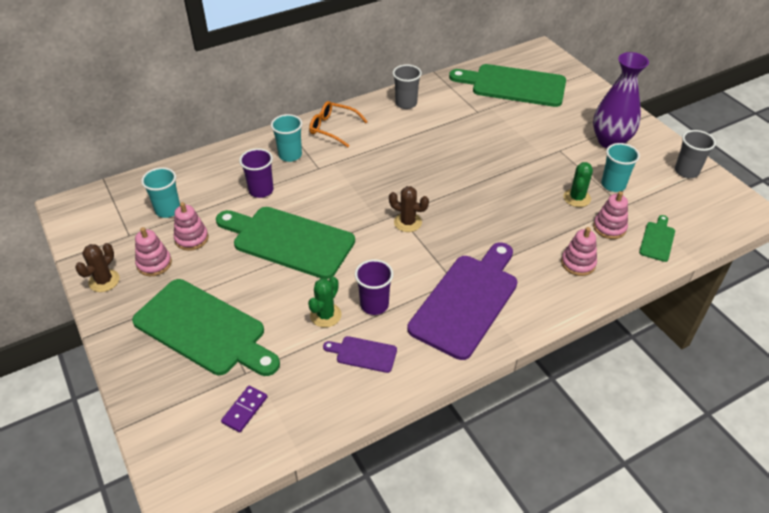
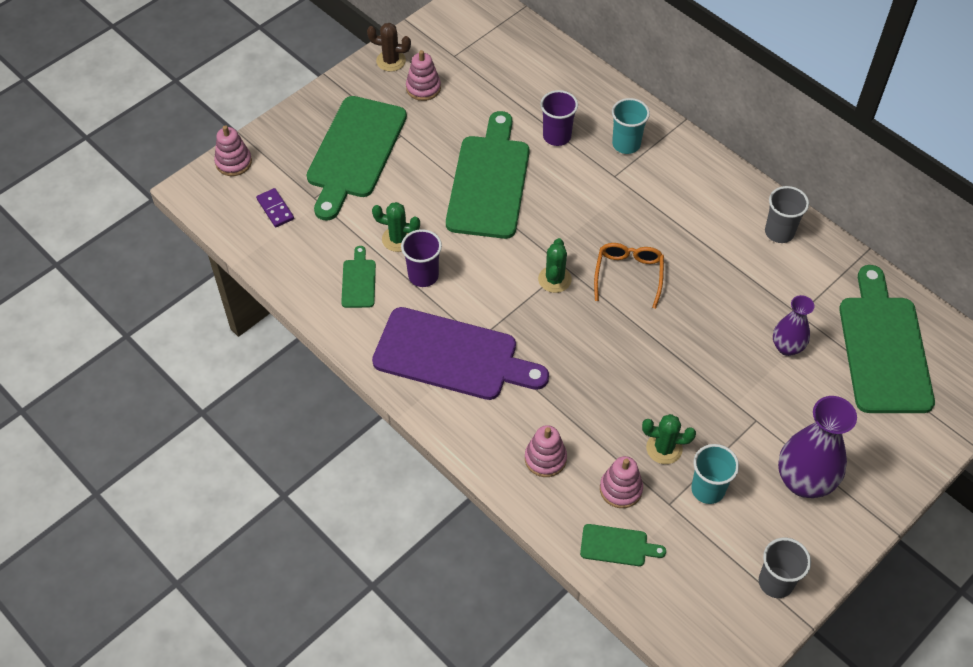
camera: 75 degrees right, 10 degrees up
(168, 210) = (499, 72): turquoise cup -> none
(191, 239) = (465, 104): pink stacking toy -> pink stacking toy (233, 162)
(244, 410) = (275, 209): purple domino -> purple domino turned 45 degrees clockwise
(333, 128) = (693, 170): orange glasses -> orange glasses (628, 275)
(363, 354) = (359, 281): purple cutting board -> green cutting board
(407, 222) = (554, 279): brown cactus -> green cactus
(503, 123) = (787, 347): none -> purple vase

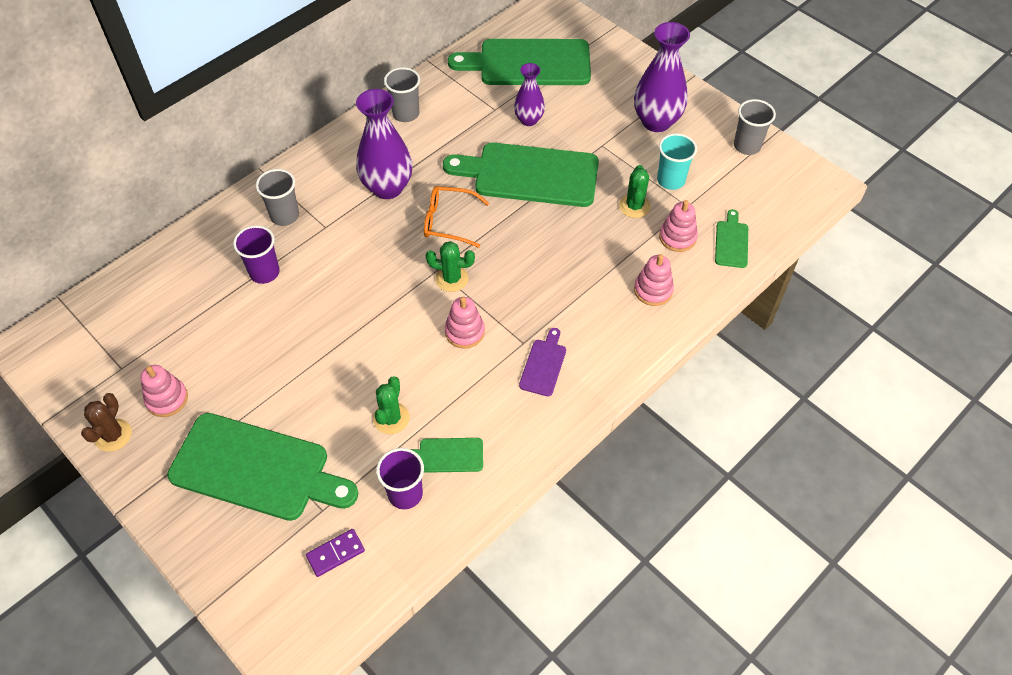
camera: 90 degrees left, 0 degrees up
(233, 162) = (252, 612): pink stacking toy -> pink stacking toy (464, 332)
(423, 276) = (442, 393): purple cup -> purple cup (405, 494)
(452, 356) = (544, 365): purple cutting board -> purple cutting board, size x0.44
(489, 182) = (319, 333): green cutting board -> green cutting board (530, 174)
(626, 144) = (284, 216): turquoise cup -> grey cup
(670, 222) = (387, 187): none -> purple vase

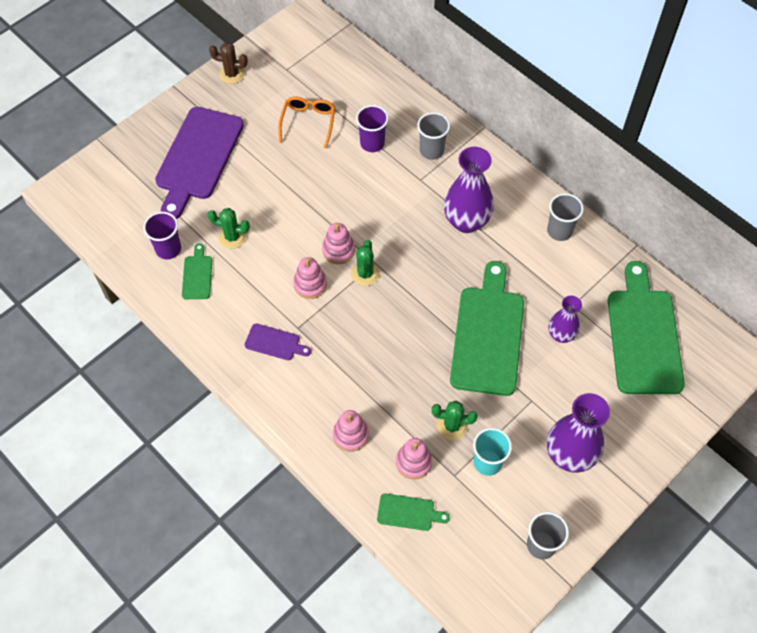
camera: 90 degrees right, 5 degrees up
(167, 399) = (259, 99): pink stacking toy -> pink stacking toy (338, 250)
(256, 469) = (198, 157): green cutting board -> purple cutting board
(335, 553) = (128, 210): purple domino -> none
(449, 221) = (428, 270): orange glasses -> orange glasses (308, 123)

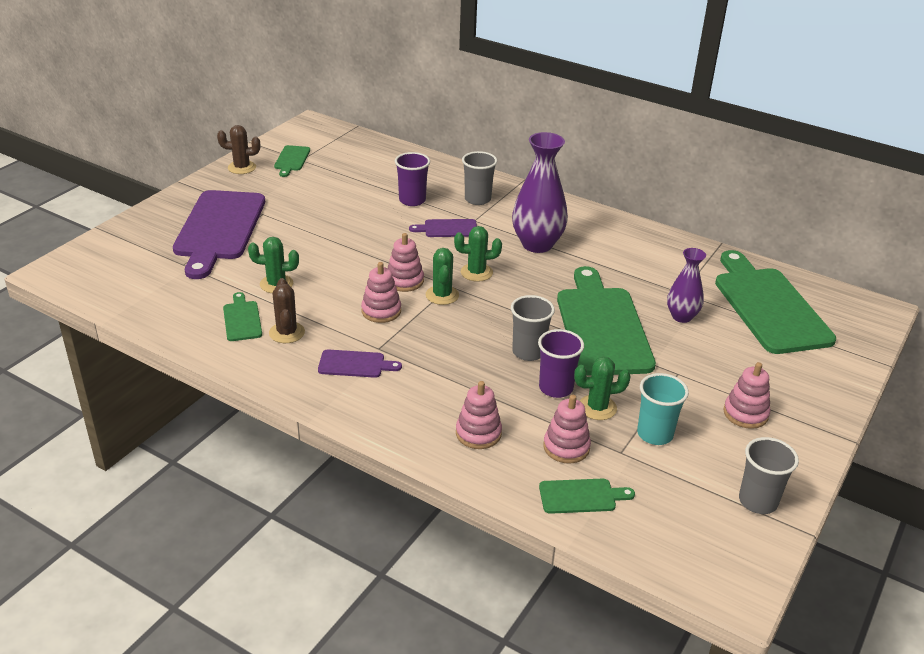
camera: 15 degrees left, 25 degrees down
(168, 249) = (200, 302): purple cup -> purple cup (556, 388)
(229, 297) = (287, 333): none -> brown cactus
(278, 68) = (291, 160): none -> green cutting board
(308, 123) = (337, 193): orange glasses -> none
(393, 188) = (448, 228): none -> purple cutting board
(402, 250) = (476, 272): none -> green cactus
(559, 231) = (638, 240): grey cup -> grey cup (528, 352)
(569, 455) = (745, 414): purple vase -> pink stacking toy

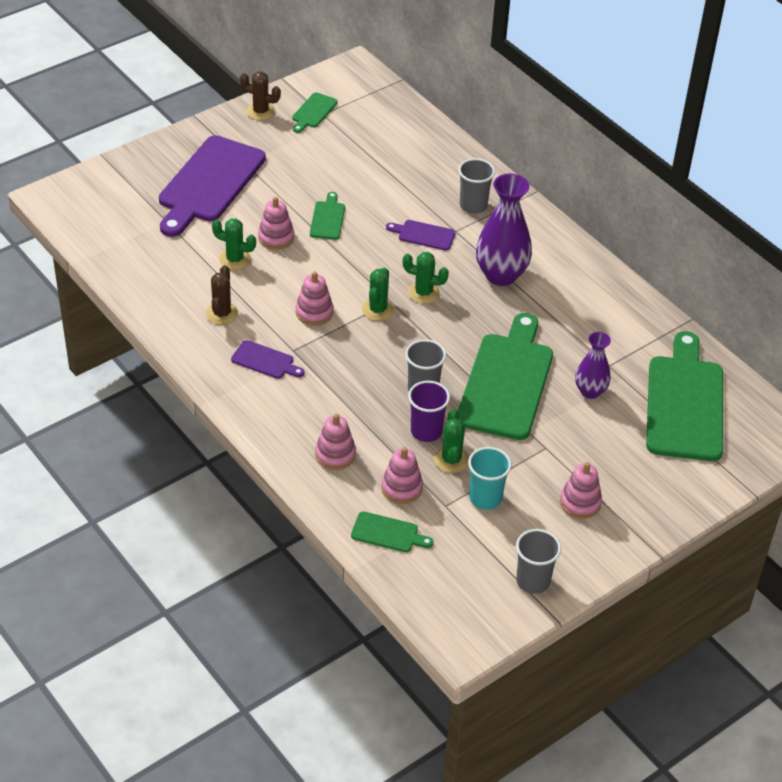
camera: 20 degrees right, 10 degrees up
(242, 319) = (190, 289): green cutting board -> green cutting board (328, 219)
(404, 281) = (351, 285): pink stacking toy -> pink stacking toy (276, 238)
(412, 200) = (407, 192): purple cup -> none
(597, 407) = (451, 460): green cactus -> green cactus turned 75 degrees clockwise

